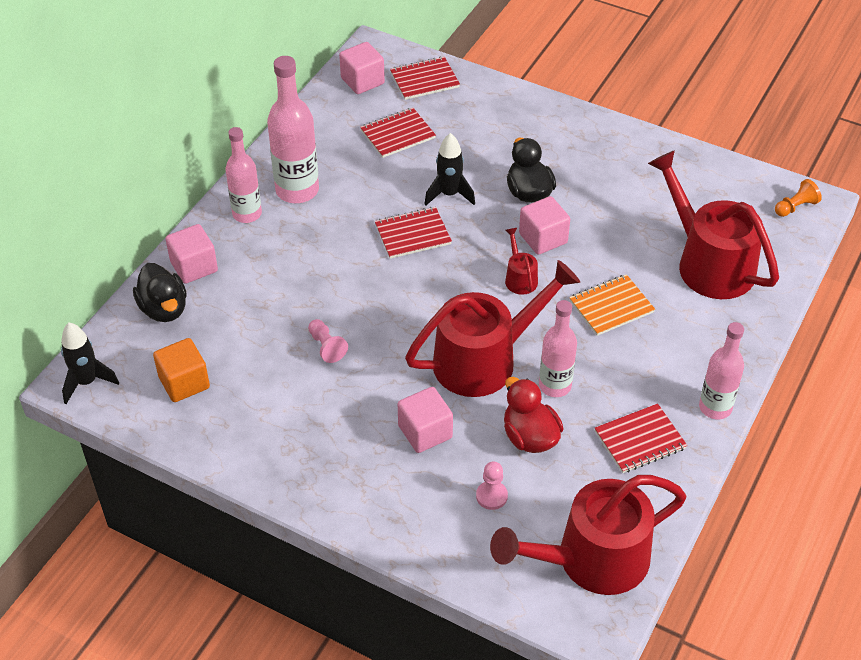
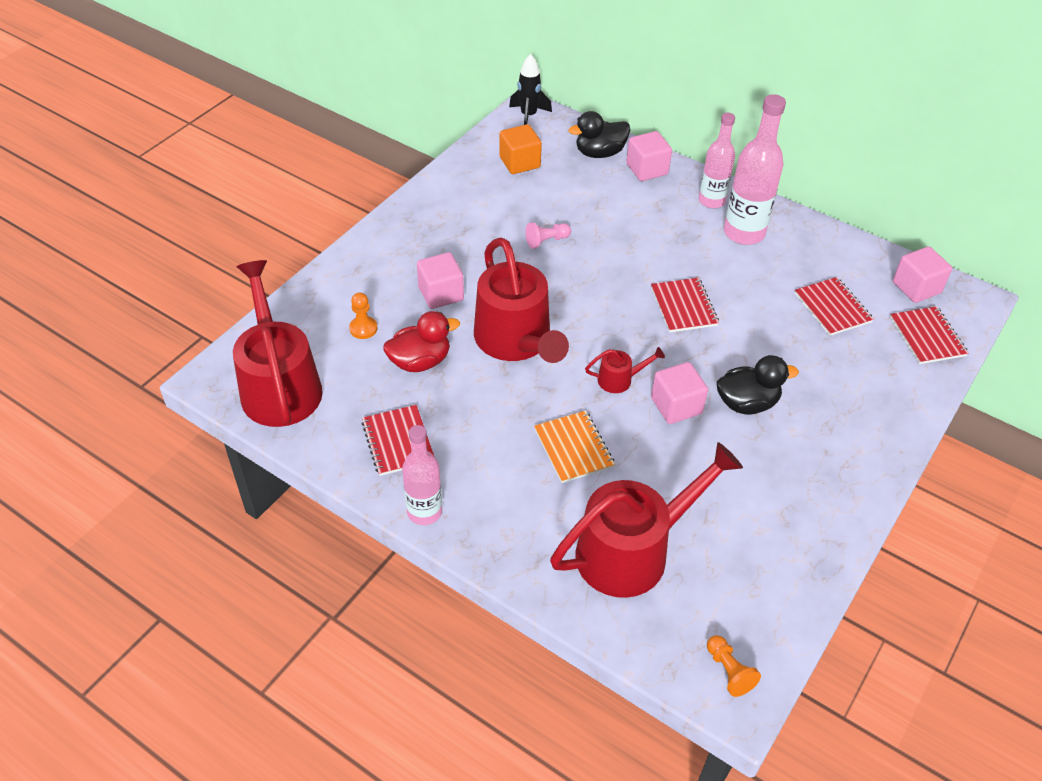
camera: 95 degrees right, 0 degrees up
(449, 194) = (742, 339): black rocket -> none
(491, 496) = (363, 328): pink pawn -> orange pawn
(555, 386) = (476, 387): pink bottle -> none

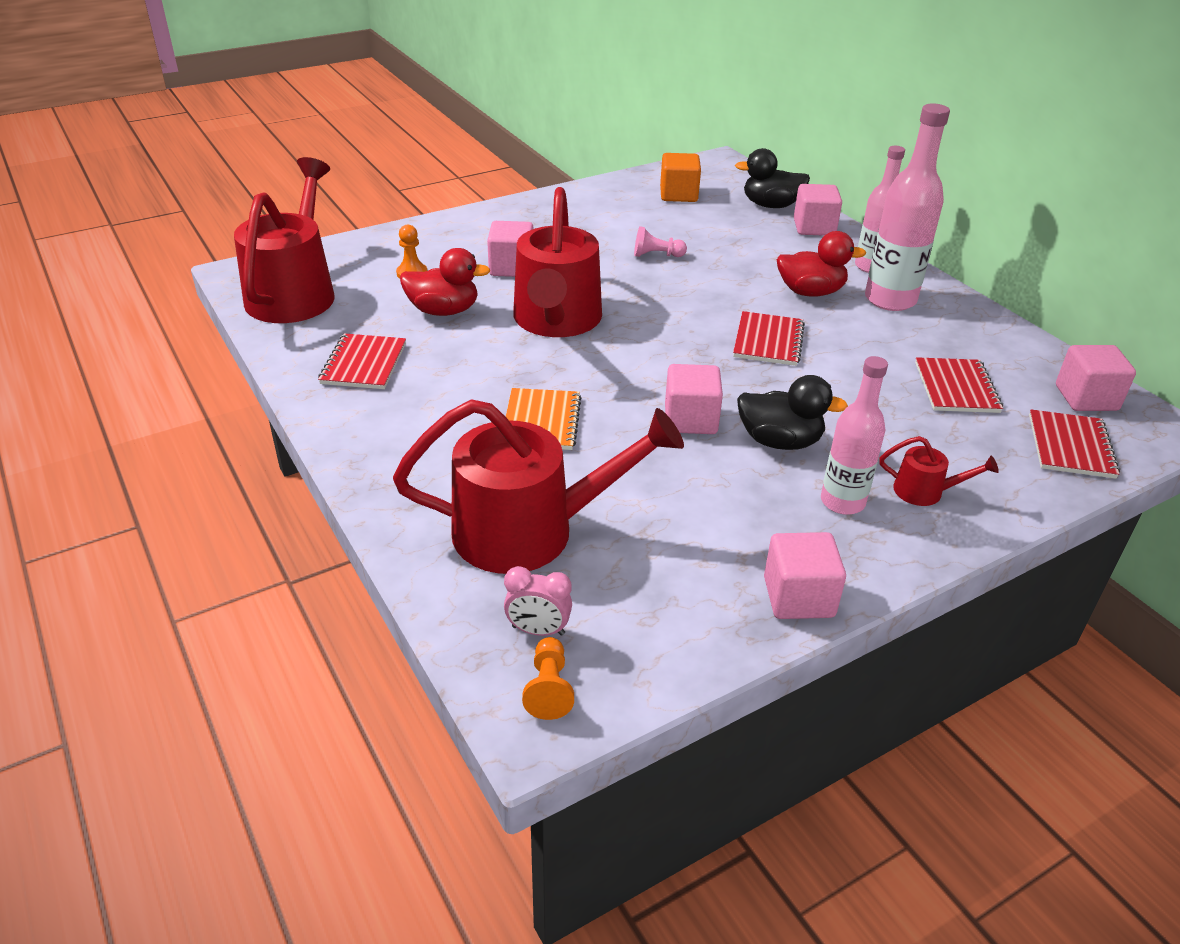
camera: 25 degrees right, 10 degrees down
(424, 512) = (336, 426): pink bottle -> pink bottle (842, 502)
(528, 116) = (717, 165): black rocket -> none
(619, 379) = (643, 380): red watering can -> red watering can (925, 491)
(684, 244) = (810, 292): none -> red duck
(693, 630) = (538, 630): none -> pink clock
(833, 534) = (798, 597): none -> pink cube

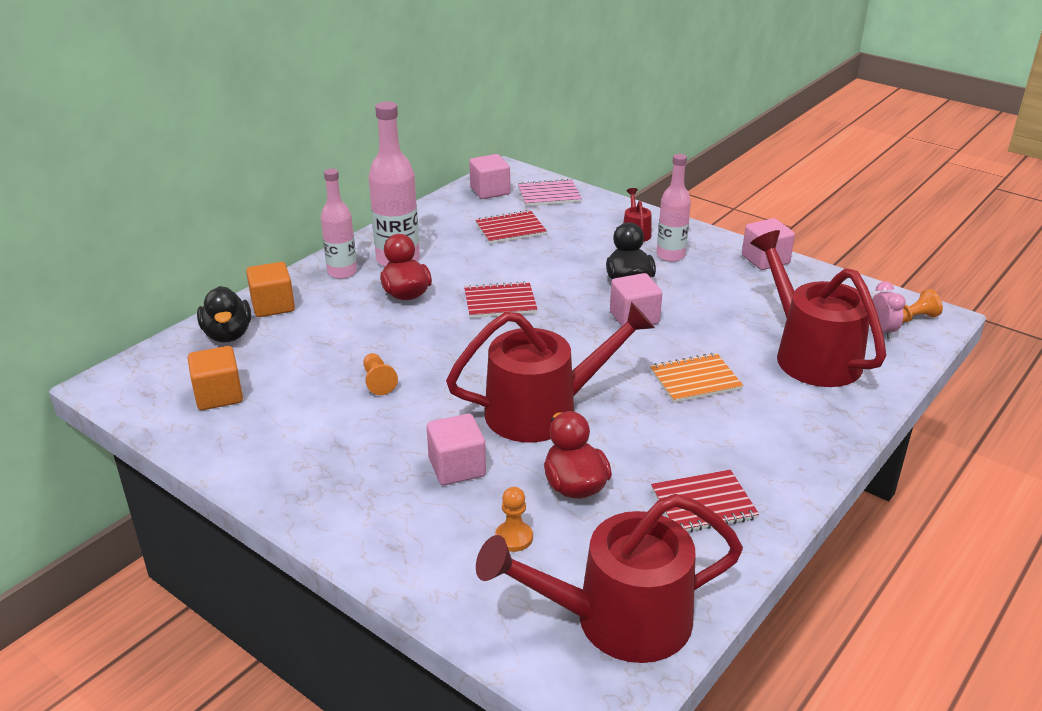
camera: 110 degrees left, 5 degrees down
(656, 255) = (378, 381): pink pawn -> orange pawn
(814, 227) = (273, 306): pink cube -> orange cube
(1070, 446) = (549, 195): red notebook -> pink notebook

